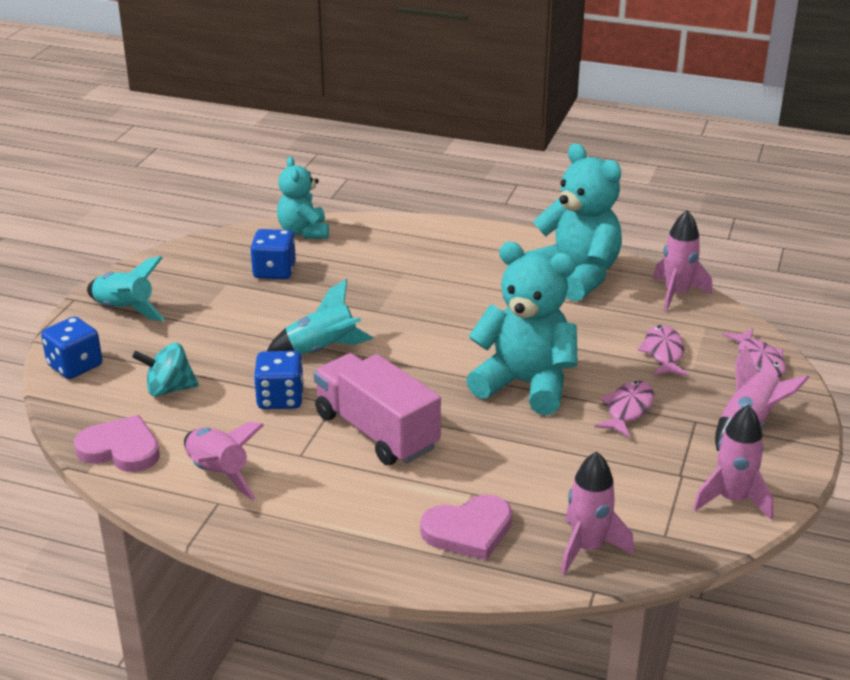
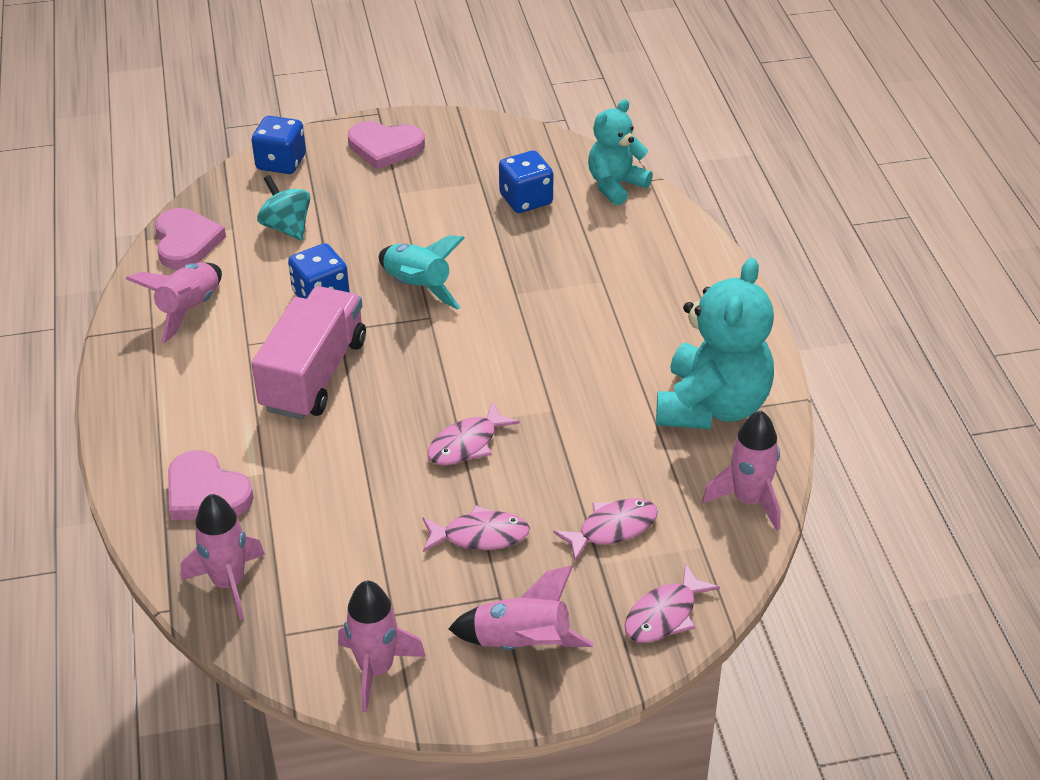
camera: 60 degrees right, 10 degrees up
(125, 310) = (385, 147): turquoise rocket -> pink heart
(525, 384) = (467, 444): turquoise teddy bear -> pink fish

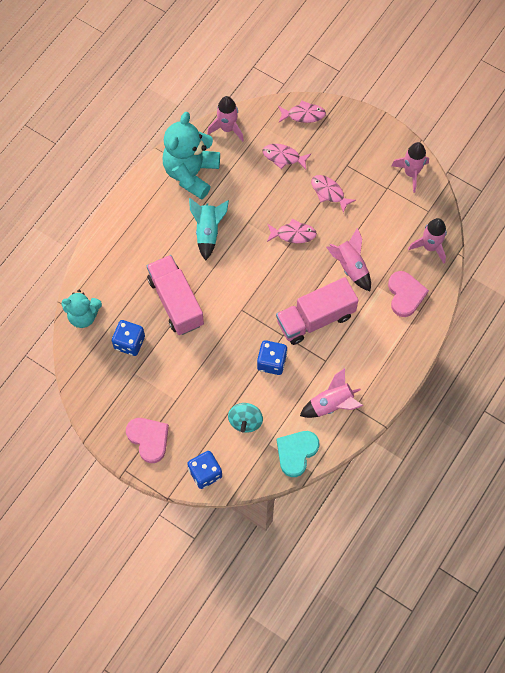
camera: 135 degrees left, 25 degrees up
(186, 242) = (296, 452): pink heart -> turquoise heart
(418, 287) = (229, 331): turquoise rocket -> turquoise rocket (208, 232)
(522, 643) = (357, 143): pink rocket -> pink rocket (350, 267)
(526, 268) = (176, 302): none -> pink truck
(712, 406) = (191, 173): turquoise teddy bear -> turquoise teddy bear turned 45 degrees counterclockwise

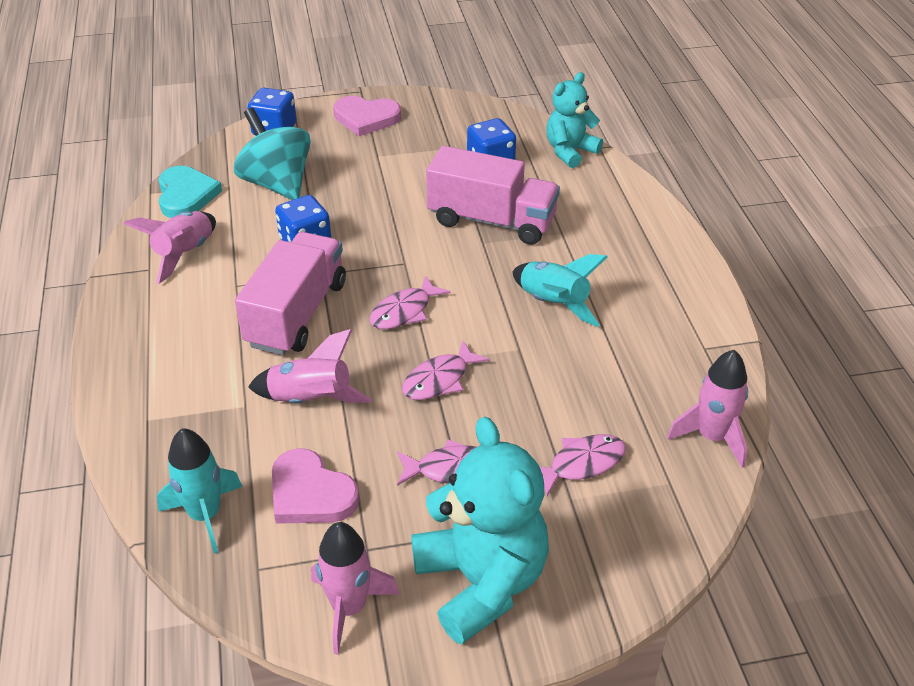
camera: 135 degrees right, 25 degrees down
(191, 173) = (670, 347): turquoise teddy bear -> turquoise teddy bear (481, 582)
(245, 421) = (277, 184): turquoise spinning top -> turquoise spinning top, size x1.58
(303, 115) = (638, 552): pink fish -> pink fish (404, 311)
(405, 295) = (189, 424): pink heart -> pink heart (310, 493)
(430, 247) = (205, 515): pink rocket -> turquoise rocket

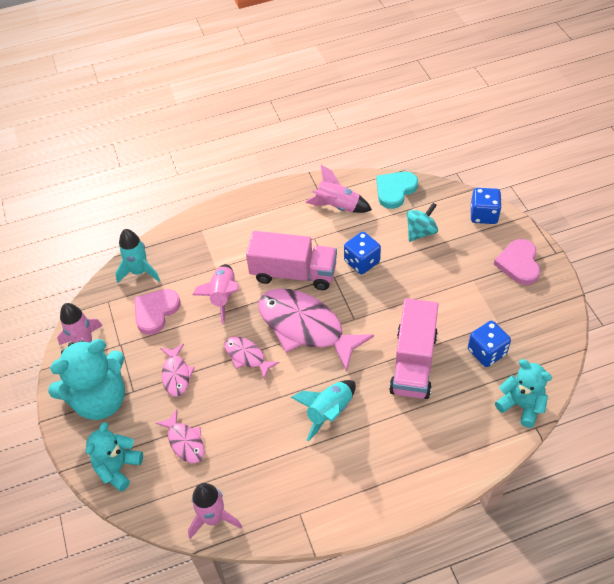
camera: 85 degrees right, 10 degrees up
(186, 195) = (395, 190): turquoise heart -> turquoise heart turned 150 degrees clockwise
(277, 184) = (420, 232): turquoise spinning top -> turquoise spinning top, size x0.63
(404, 311) = (305, 327): pink fish -> pink fish, size x2.06
(621, 555) = (118, 468): none -> turquoise teddy bear

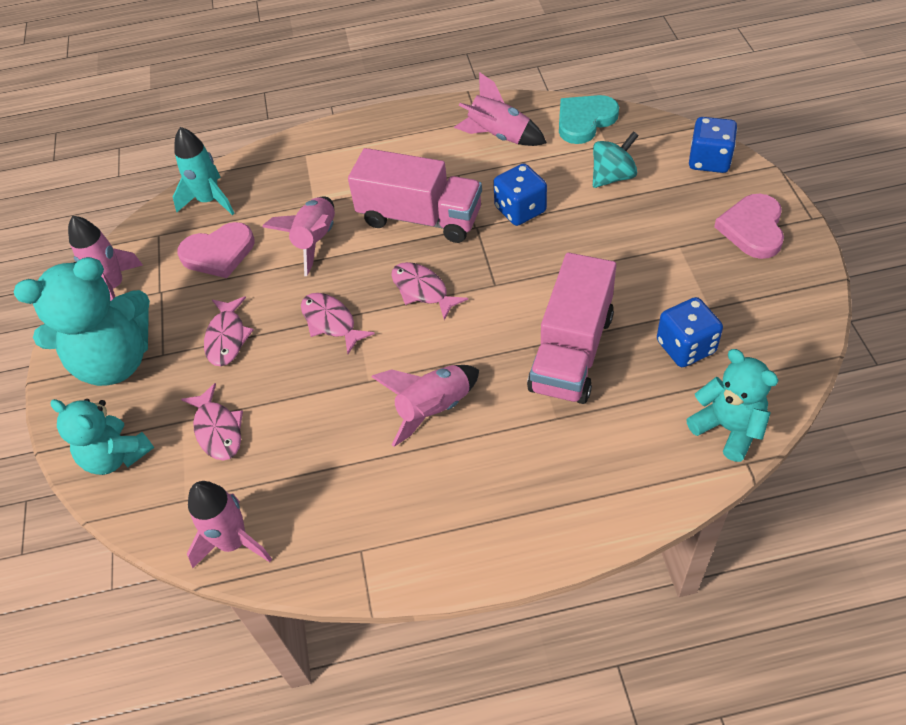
camera: 10 degrees right, 0 degrees up
(118, 468) = (116, 456): turquoise teddy bear -> turquoise teddy bear turned 90 degrees counterclockwise
(156, 312) = (218, 253): pink heart -> pink heart turned 150 degrees counterclockwise
(305, 327) = (422, 290): pink fish -> pink fish, size x0.48
(329, 412) = (433, 409): turquoise rocket -> pink rocket

